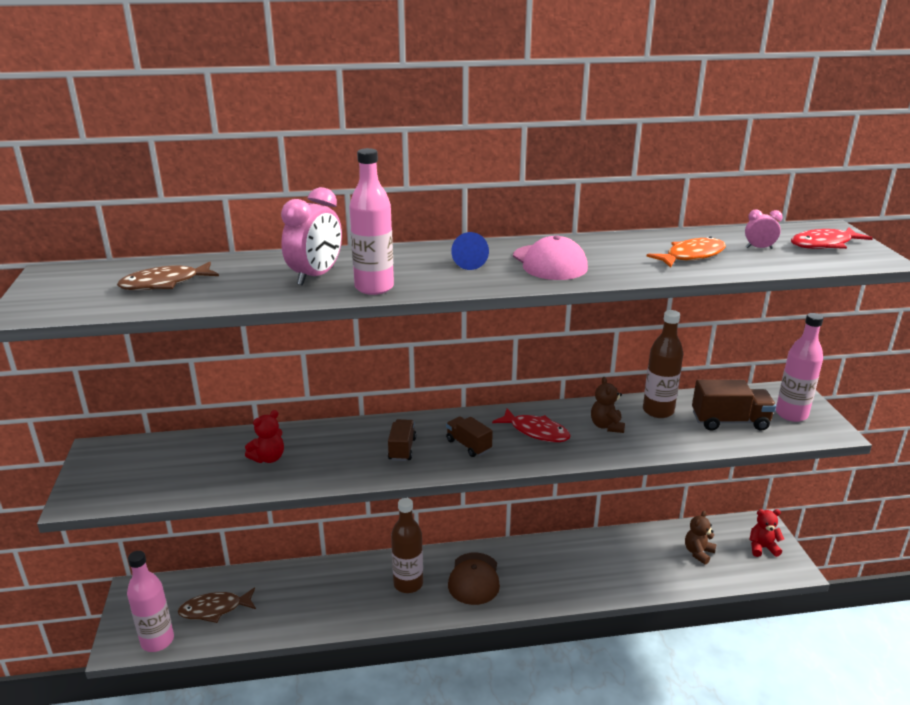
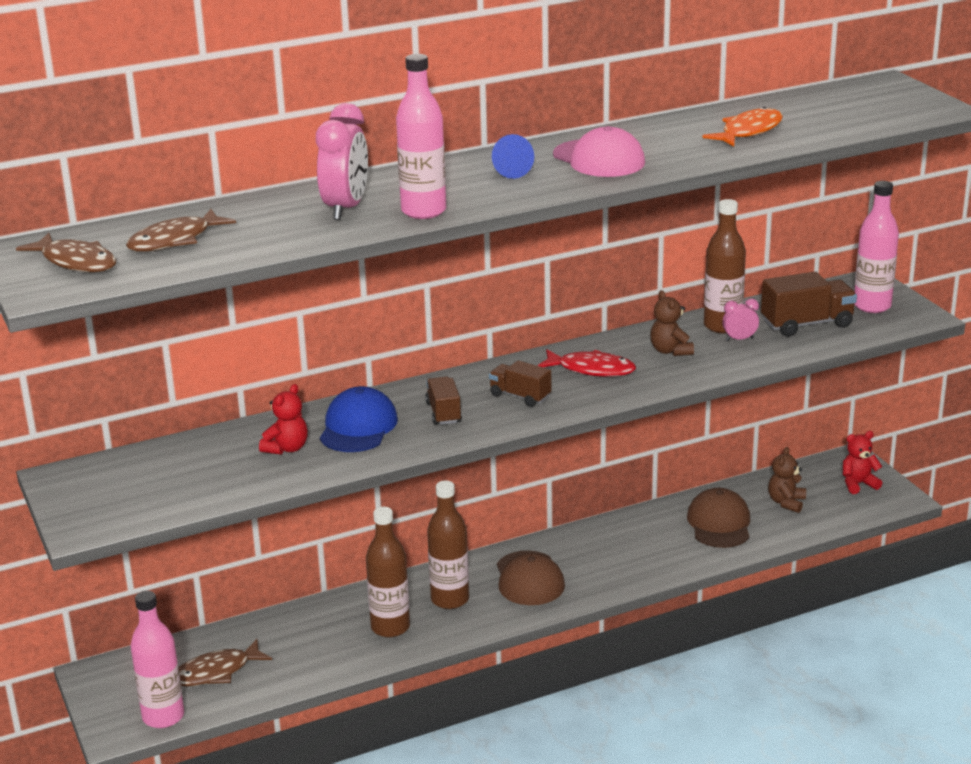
camera: 15 degrees left, 0 degrees up
(76, 291) = (76, 262): none -> brown fish
(331, 449) = (358, 427): none -> blue cap
(354, 599) = (390, 627): none -> brown bottle
(638, 560) = (719, 523): none -> brown cap
(759, 248) = (816, 113): pink clock -> pink clock (739, 339)
(824, 244) = (883, 100): red fish -> none

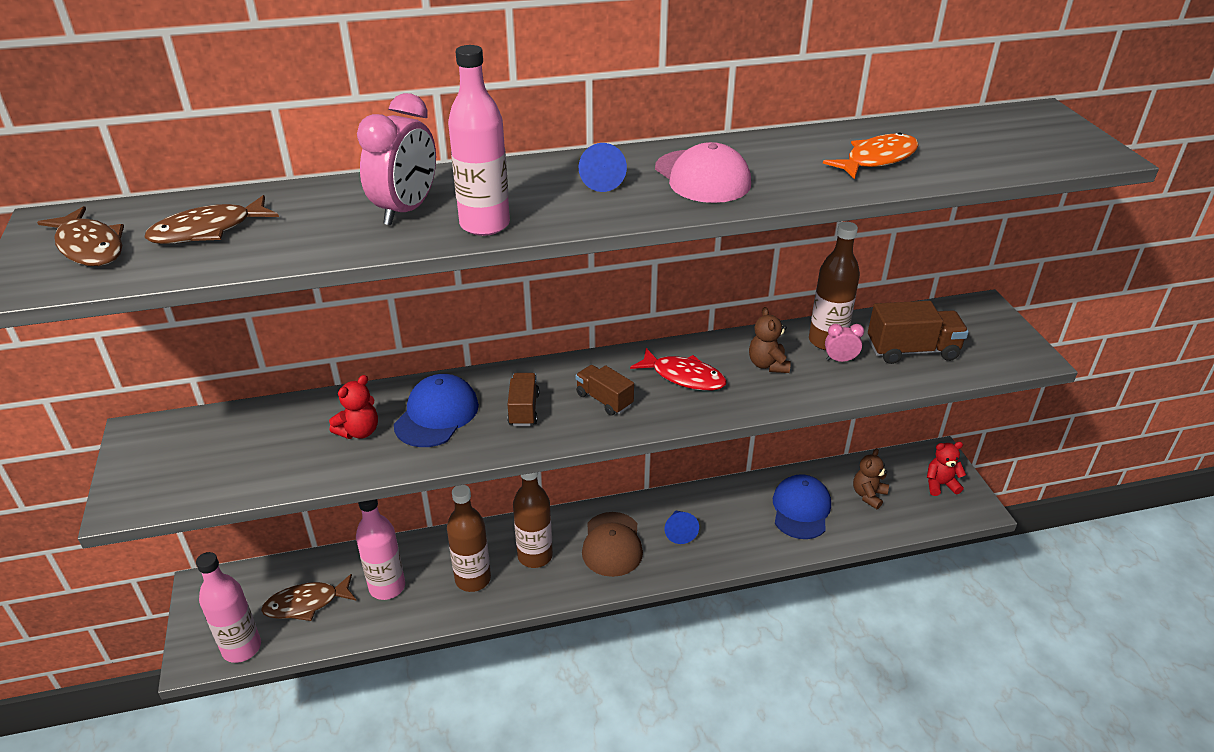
camera: 10 degrees right, 10 degrees up
(597, 558) = (679, 531): none -> blue cone
(719, 523) = (801, 509): brown cap -> blue cap
(872, 306) = (983, 337): pink bottle -> pink bottle (387, 587)

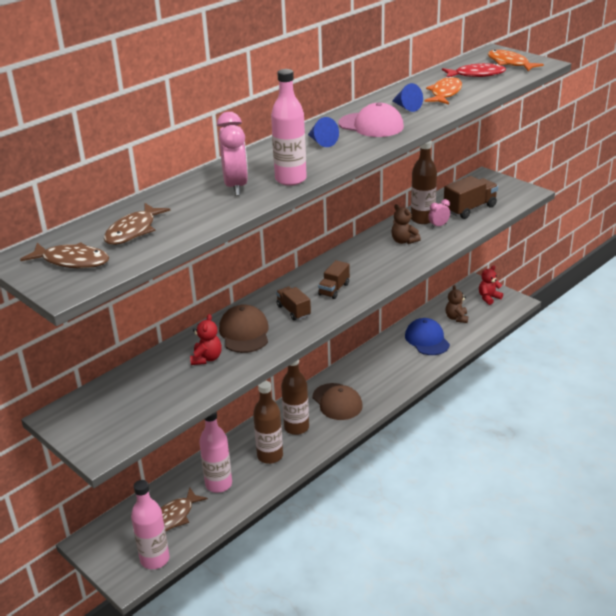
camera: 30 degrees left, 5 degrees down
(436, 415) = (244, 333): blue cap -> brown cap
(604, 400) = (334, 289): brown truck -> brown truck turned 75 degrees counterclockwise
(679, 531) = (370, 379): blue cone -> blue cone (406, 107)
(684, 377) = (365, 262): red fish -> red fish (476, 75)
(1045, 139) = (509, 63): none -> orange fish

